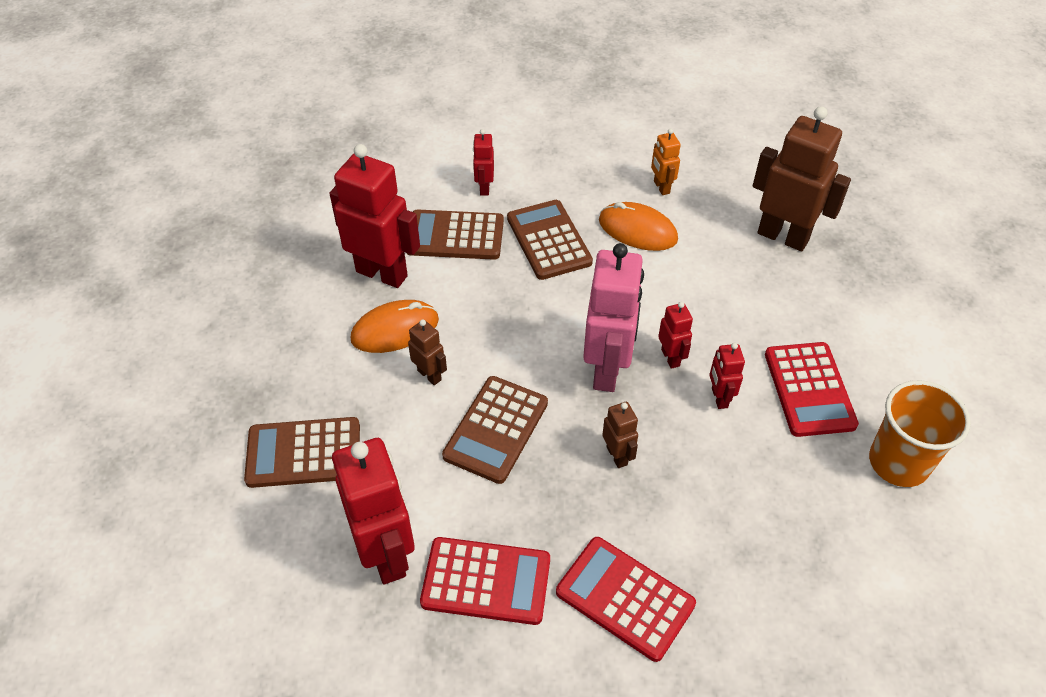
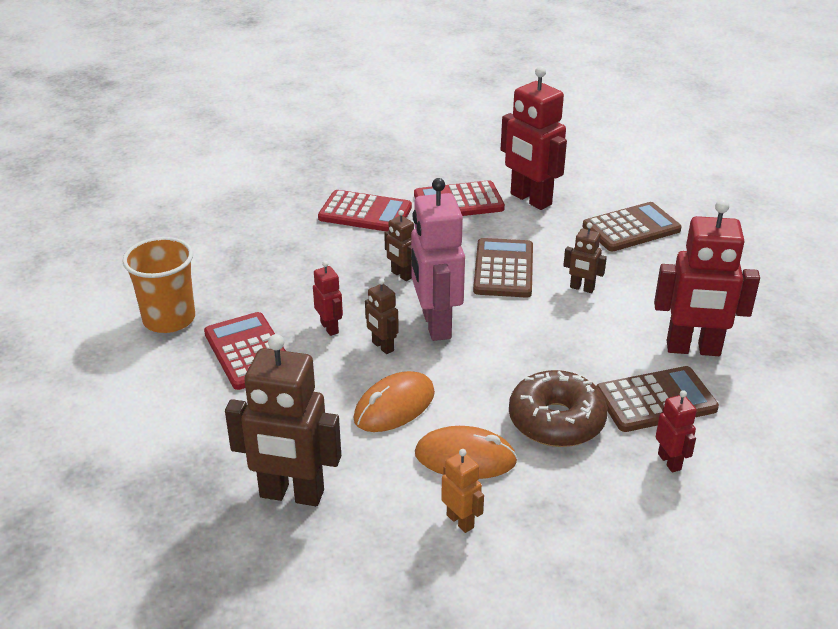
camera: 160 degrees right, 15 degrees down
(395, 329) = (638, 310): orange mouse -> orange mouse (394, 406)
(548, 240) = (556, 421): brown calculator -> brown donut
(670, 357) = (382, 346): red robot -> brown robot

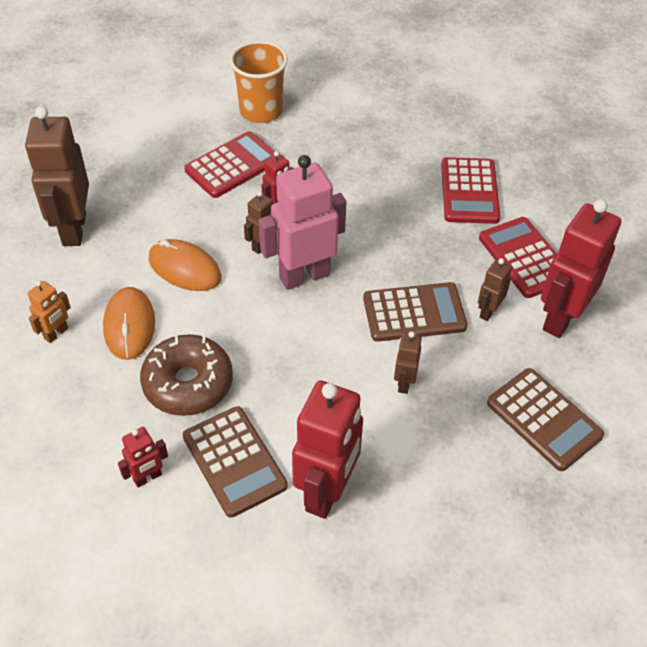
camera: 75 degrees right, 15 degrees up
(401, 275) = (374, 237): brown robot -> brown robot (488, 311)
(693, 349) = (327, 492): red robot -> red robot turned 150 degrees counterclockwise

